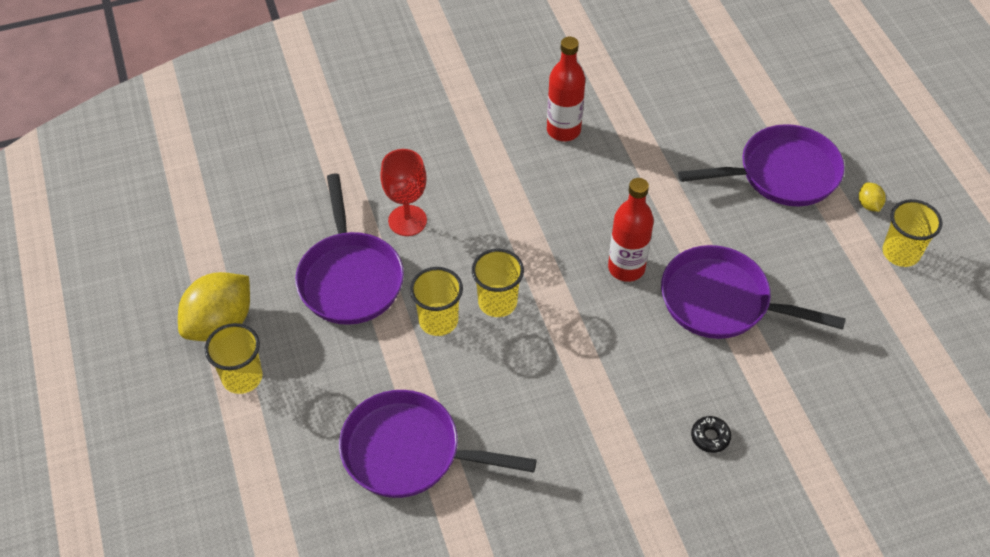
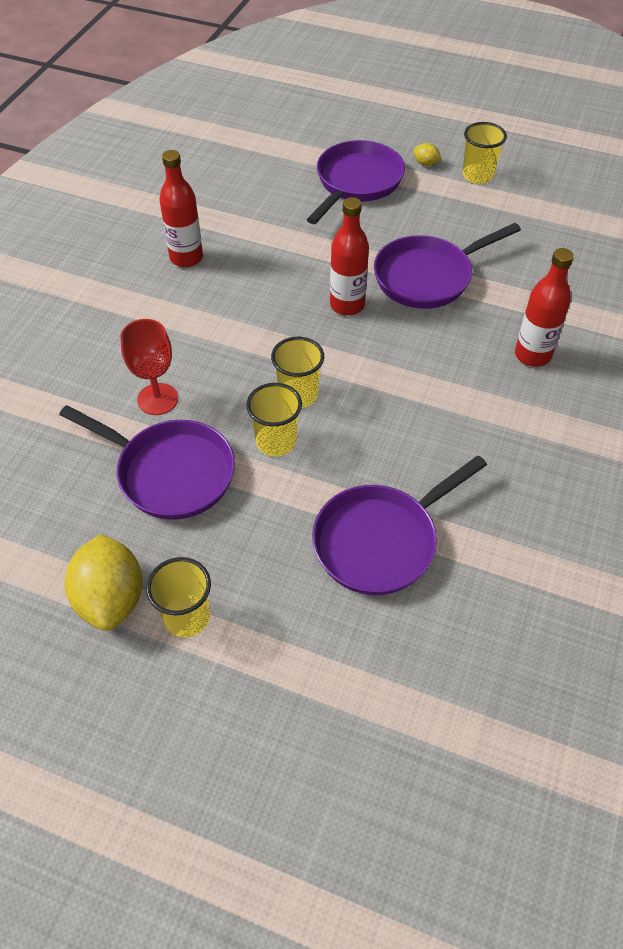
camera: 50 degrees left, 0 degrees up
(710, 437) = (532, 355): black donut -> red bottle

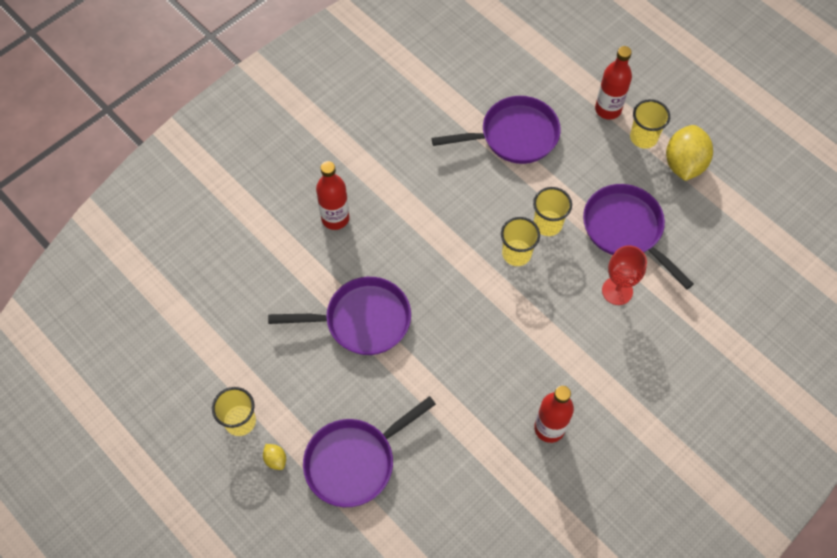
camera: 155 degrees left, 10 degrees up
(347, 305) = (441, 319): red bottle -> red bottle (608, 109)

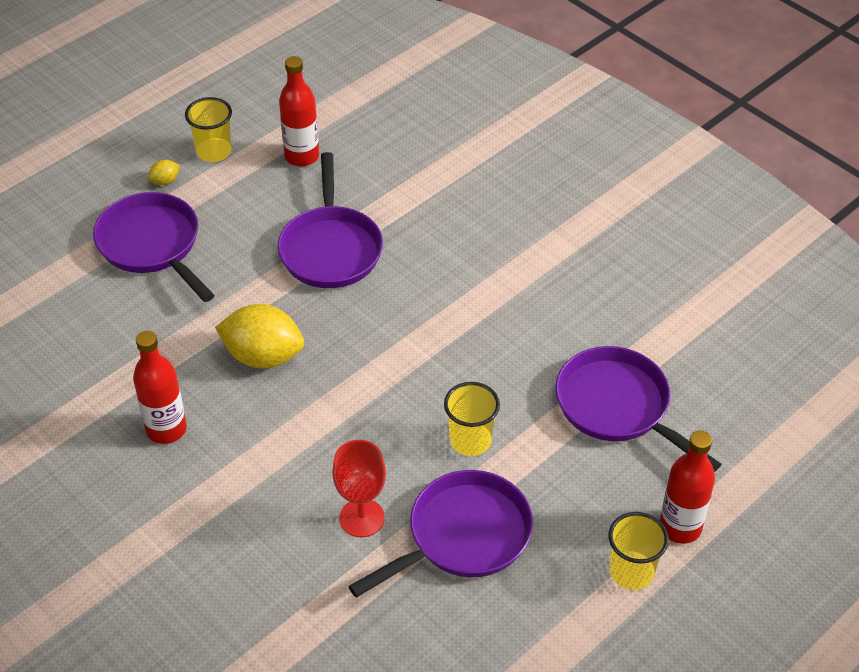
camera: 90 degrees right, 15 degrees down
(335, 218) = (474, 221): red bottle -> red bottle (302, 156)
(514, 136) = (618, 407): purple pan -> purple pan turned 150 degrees clockwise
(516, 254) = (422, 403): yellow cup -> none
(684, 164) = (585, 625): yellow lemon -> yellow lemon (263, 356)

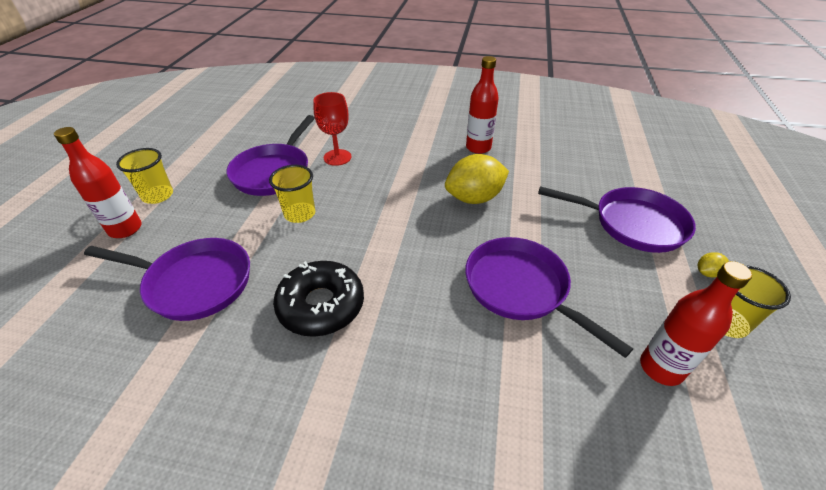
camera: 145 degrees right, 5 degrees down
(165, 181) = (707, 273): yellow lemon -> yellow lemon turned 45 degrees clockwise
(510, 323) = (321, 305): none -> black donut

